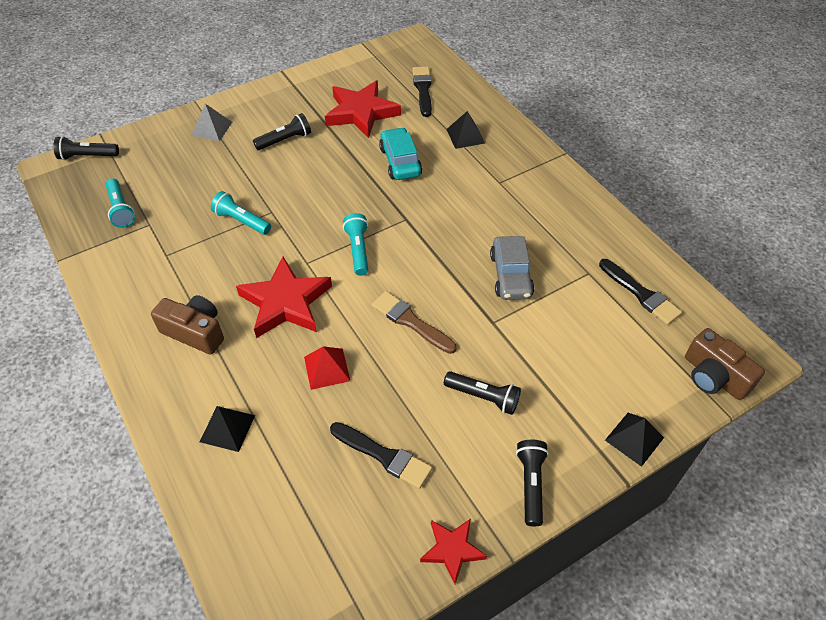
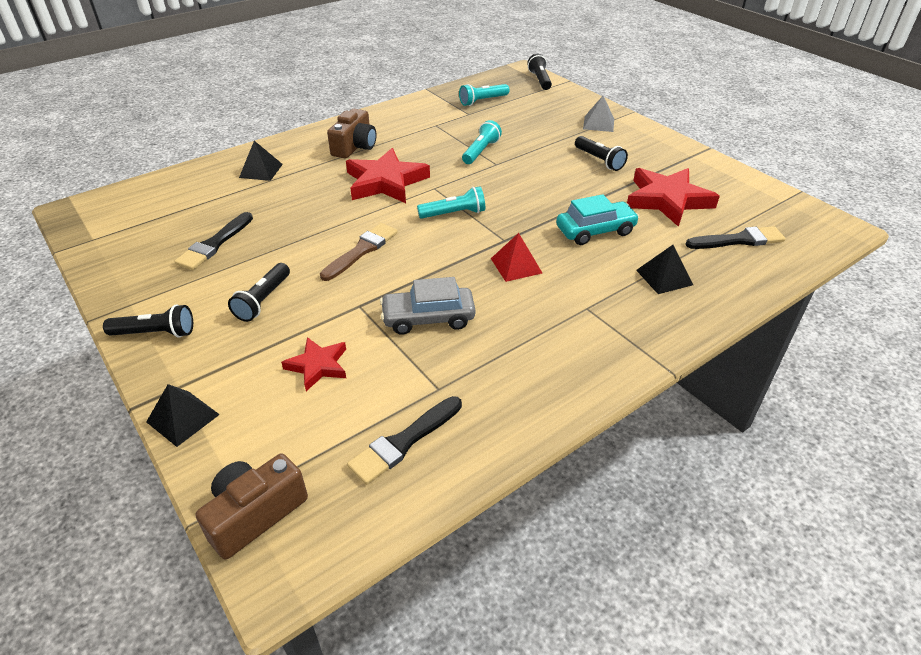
camera: 85 degrees right, 10 degrees down
(327, 368) = (311, 208): red pyramid -> red pyramid (516, 265)
(452, 550) = (111, 285): red star -> red star (318, 366)

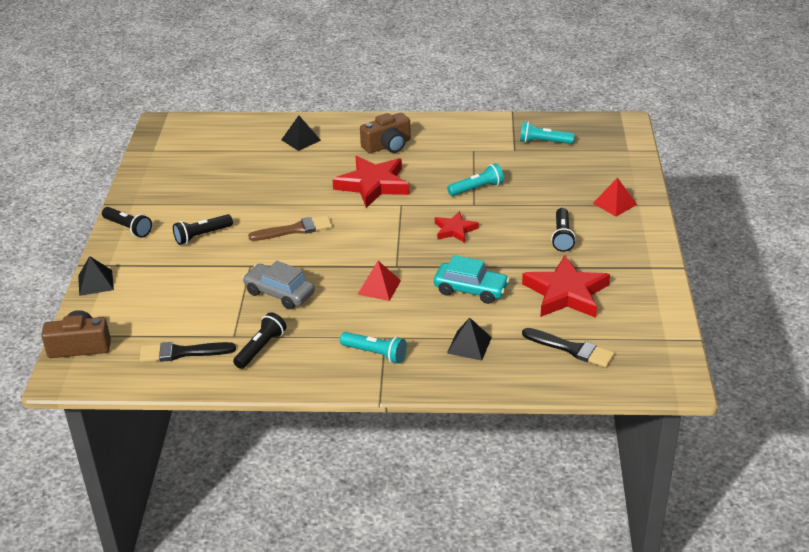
camera: 40 degrees right, 5 degrees down
(214, 244) = (215, 184): black brush -> none
(318, 366) = (187, 289): red star -> red star (455, 230)
(454, 214) = (388, 231): turquoise flashlight -> turquoise flashlight (375, 354)
(540, 80) = (626, 140): black flashlight -> black flashlight (261, 348)
(598, 123) = (614, 203): grey pyramid -> red pyramid

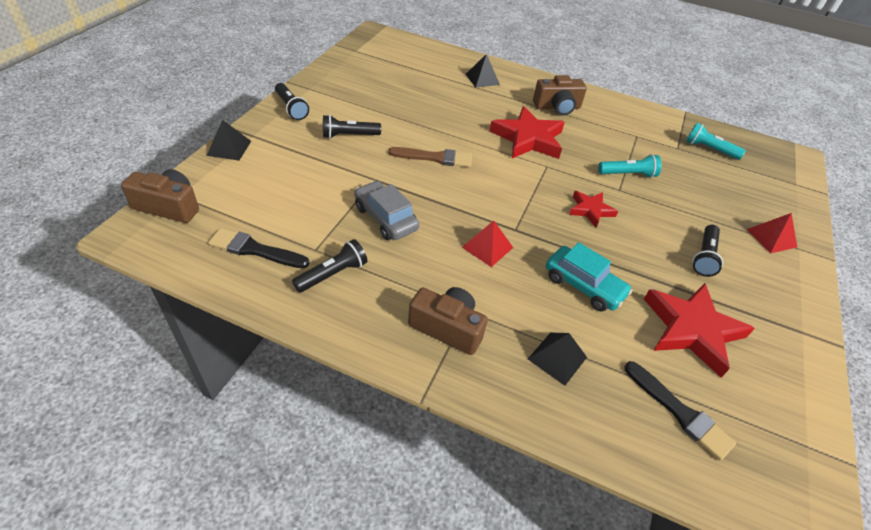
camera: 15 degrees right, 10 degrees up
(375, 354) = (447, 328): turquoise flashlight -> brown camera

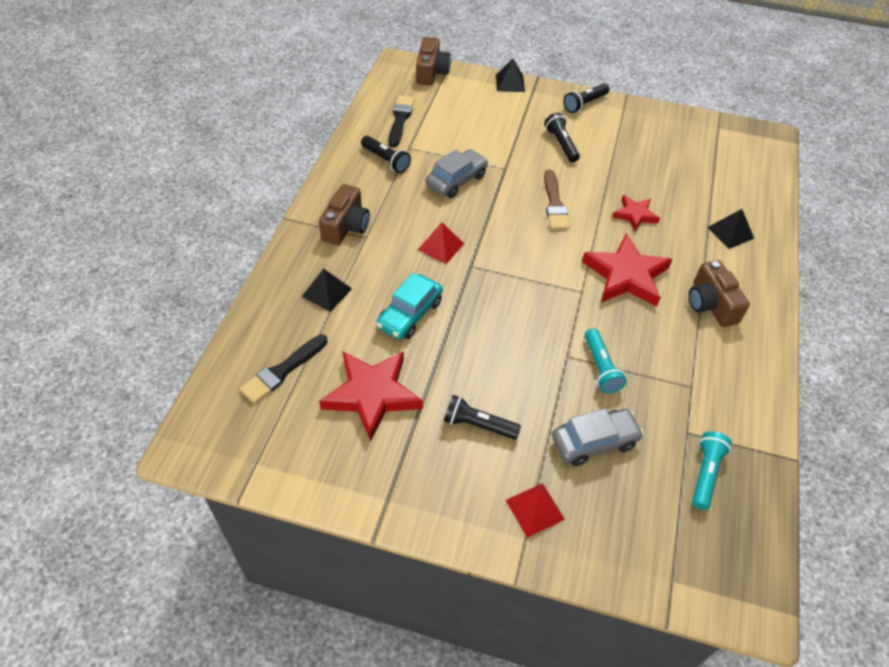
camera: 85 degrees right, 5 degrees up
(590, 210) = (520, 326): red star -> red star (635, 215)
(700, 193) = (594, 442): none -> grey car

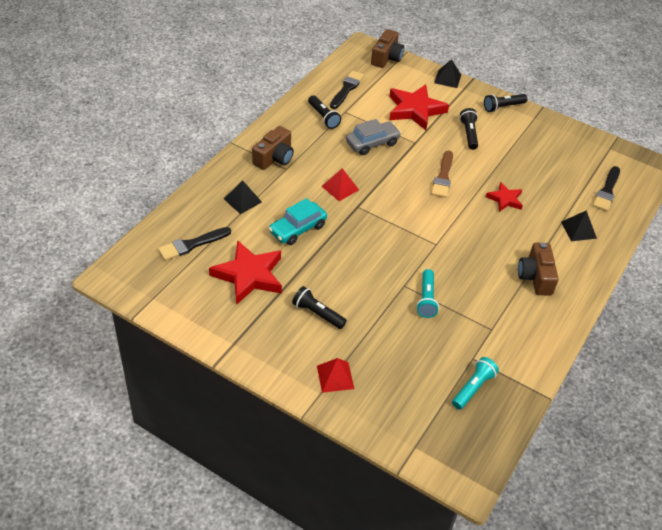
camera: 15 degrees right, 5 degrees down
(594, 442) = (398, 346): grey car -> none
(626, 275) = (476, 241): red star -> red star (415, 110)
(738, 178) = (607, 191): none -> black brush

